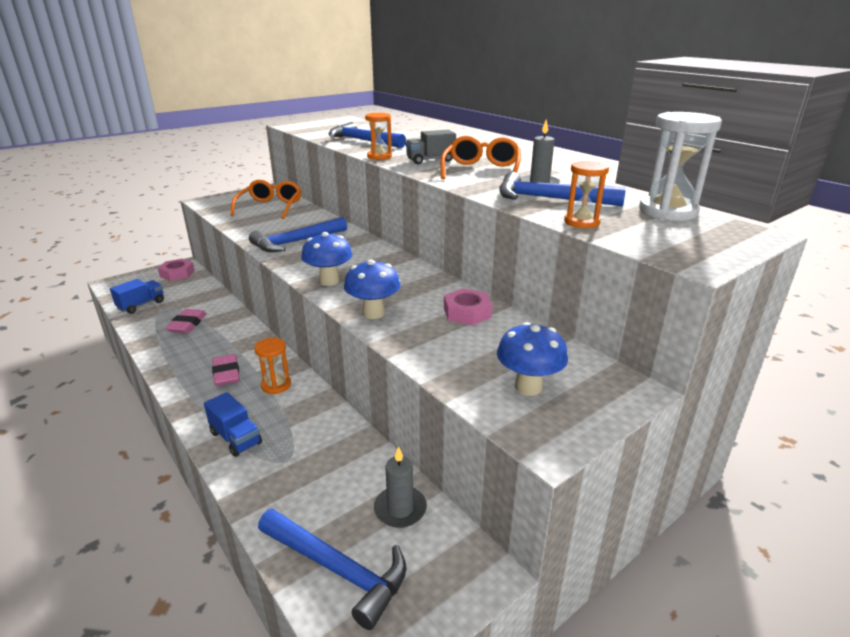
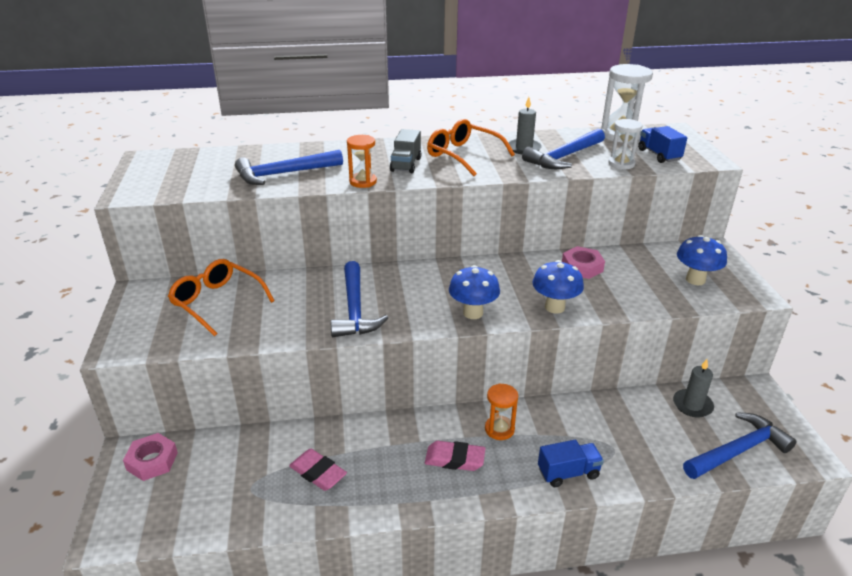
camera: 60 degrees left, 5 degrees up
(141, 305) = (219, 510): blue truck -> blue truck (658, 155)
(581, 222) = (621, 164): orange hourglass -> white hourglass

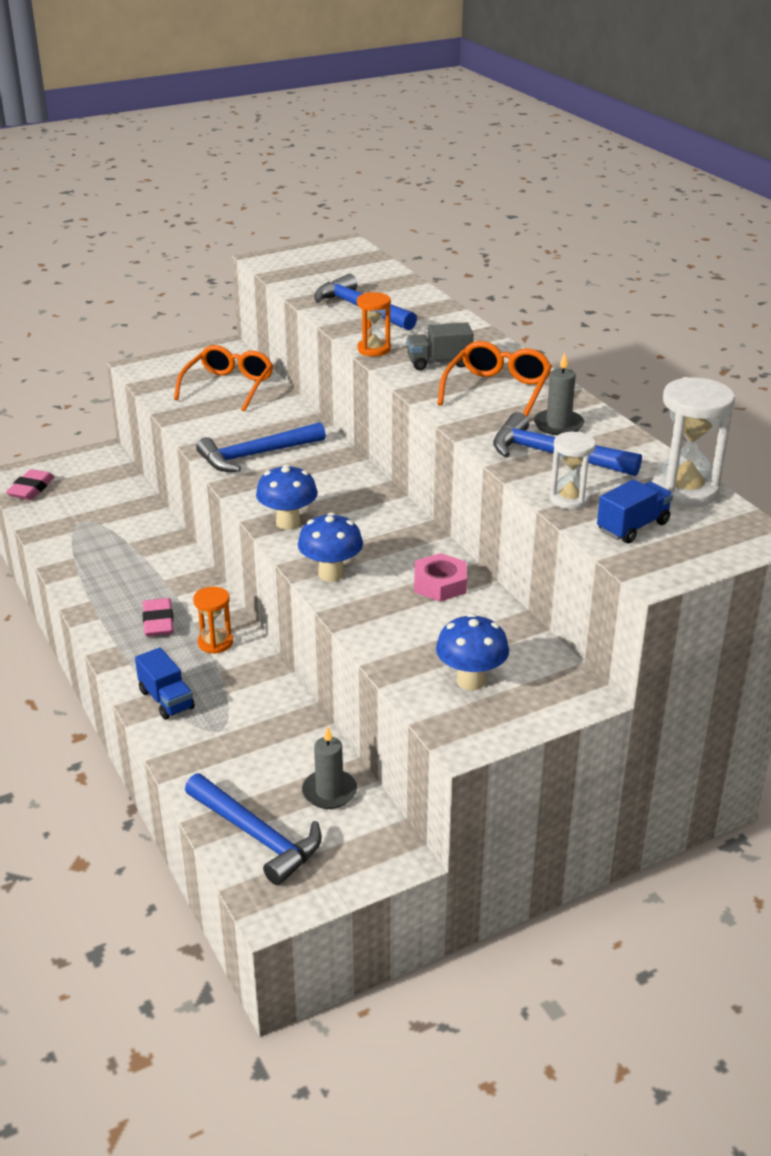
camera: 70 degrees right, 0 degrees up
(152, 461) = (96, 466): pink nut -> none
(318, 473) = (112, 549): pink eraser -> pink eraser (31, 489)

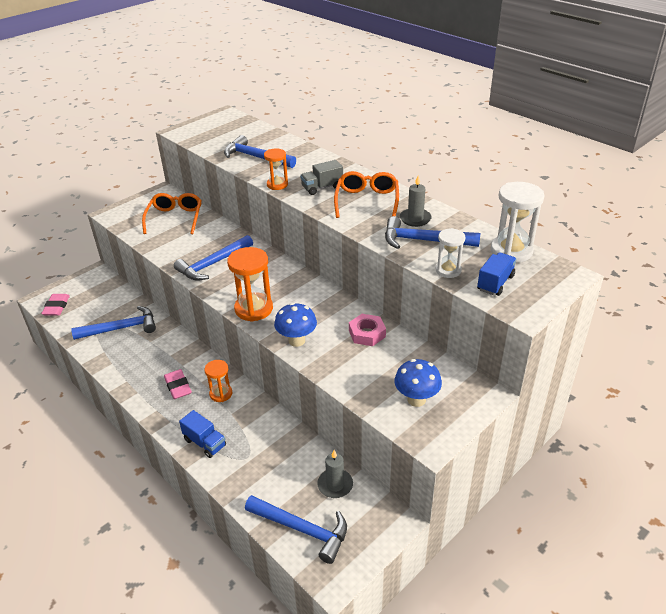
camera: 15 degrees left, 5 degrees up
(109, 532) = (121, 328): none -> blue hammer
(288, 523) = (254, 309): blue mushroom -> orange hourglass

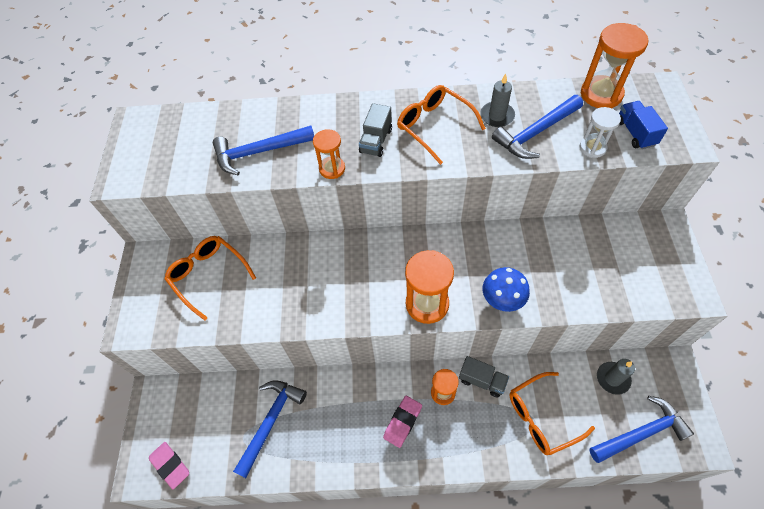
camera: 45 degrees left, 20 degrees up
(178, 386) = (402, 422): pink eraser -> pink eraser turned 75 degrees counterclockwise
(205, 443) = (492, 444): blue truck -> none
(213, 264) = (324, 292): blue hammer -> none
(252, 408) = (482, 380): none -> grey truck
(254, 458) = (541, 417): none -> orange glasses
(367, 333) = (536, 246): pink nut -> none
(416, 399) = (641, 271): blue mushroom -> none
(511, 251) = (601, 94): white hourglass -> orange hourglass

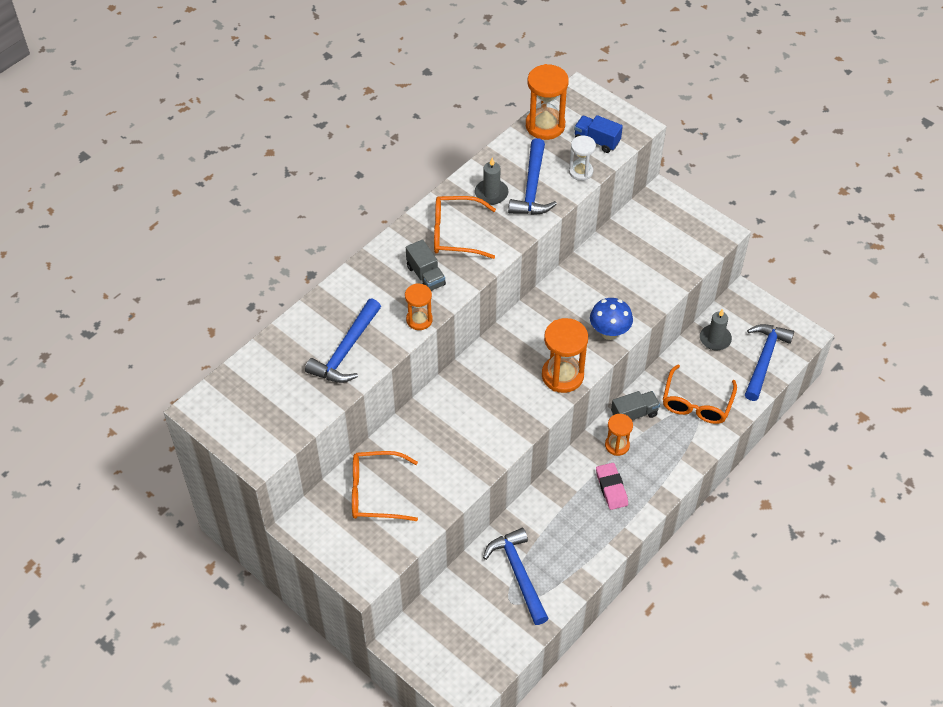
camera: 50 degrees left, 5 degrees down
(170, 465) = (480, 668): pink eraser -> none

